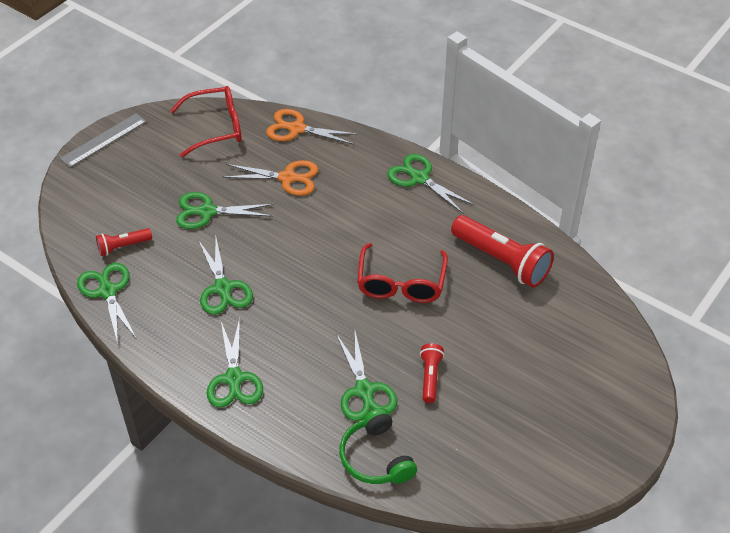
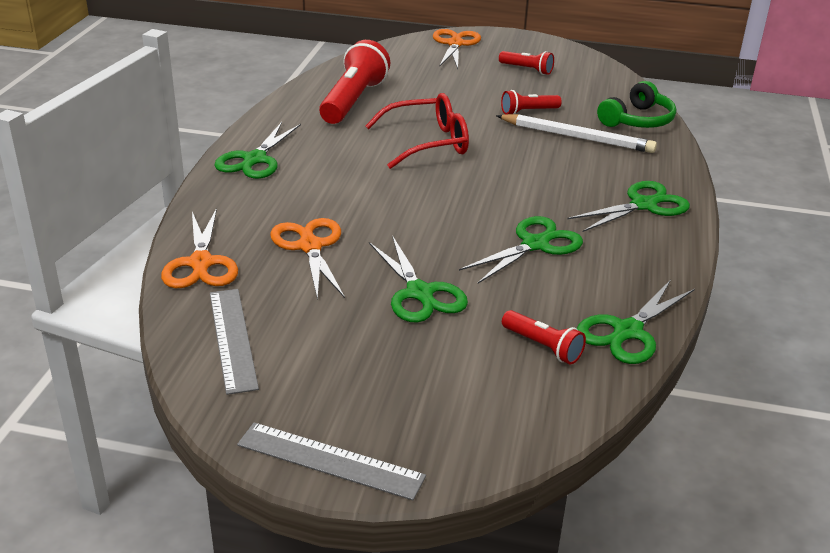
camera: 115 degrees left, 15 degrees down
(216, 127) = (233, 339): red glasses -> grey ruler
(364, 390) = (577, 137): green scissors -> white pencil
(528, 420) = (527, 70): none -> red flashlight
(618, 385) = (455, 44): none -> orange scissors

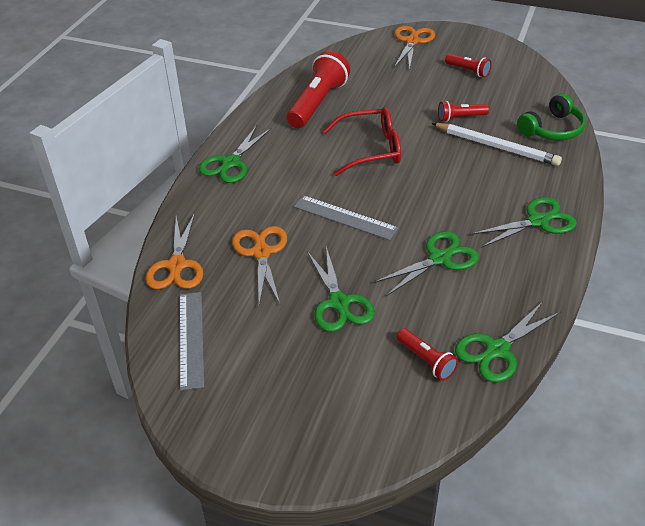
camera: 10 degrees right, 10 degrees up
(330, 461) = (247, 455): grey ruler -> grey ruler (345, 217)

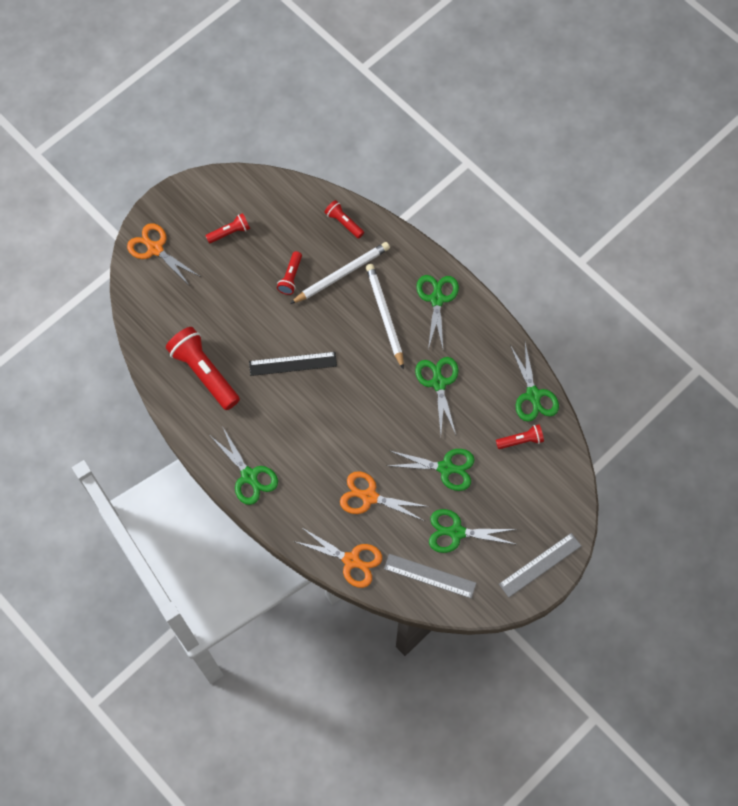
camera: 65 degrees left, 25 degrees up
(262, 343) = (456, 532): none -> green scissors
(345, 217) = (363, 423): grey ruler -> grey ruler (540, 565)
(371, 149) = (293, 364): red glasses -> black ruler
(480, 190) = (385, 315): none -> white pencil
(552, 129) = (344, 222): green headphones -> red flashlight

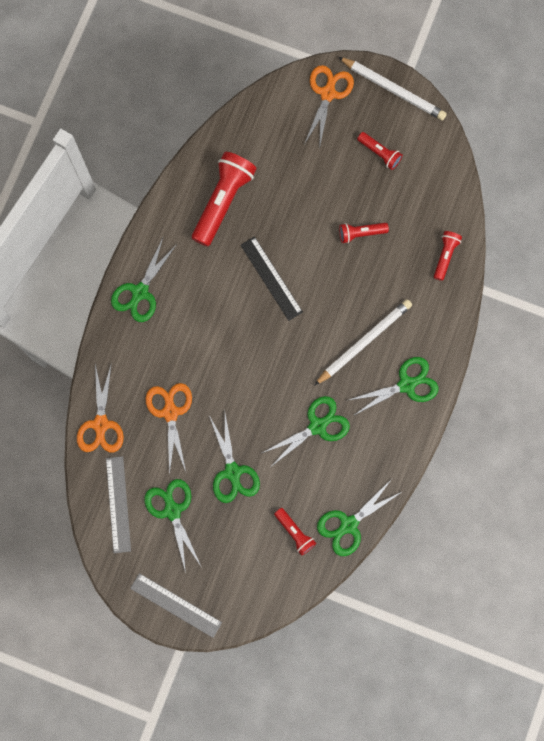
camera: 65 degrees right, 10 degrees up
(342, 274) = (388, 280): white pencil -> white pencil (393, 90)

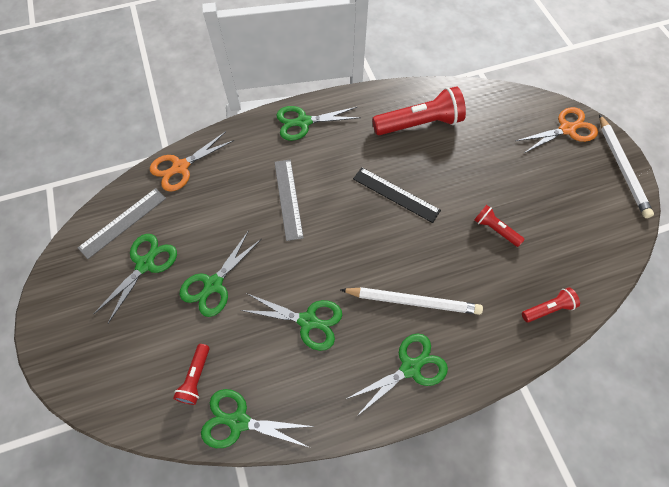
camera: 50 degrees right, 15 degrees down
(170, 412) = (227, 205): orange scissors -> none
(176, 605) = (59, 328): grey ruler -> grey ruler (288, 199)
(271, 278) = (396, 194): black ruler -> black ruler turned 75 degrees counterclockwise
(379, 153) = (567, 195): red flashlight -> none
(406, 384) = (410, 368): green scissors -> green scissors turned 60 degrees counterclockwise

